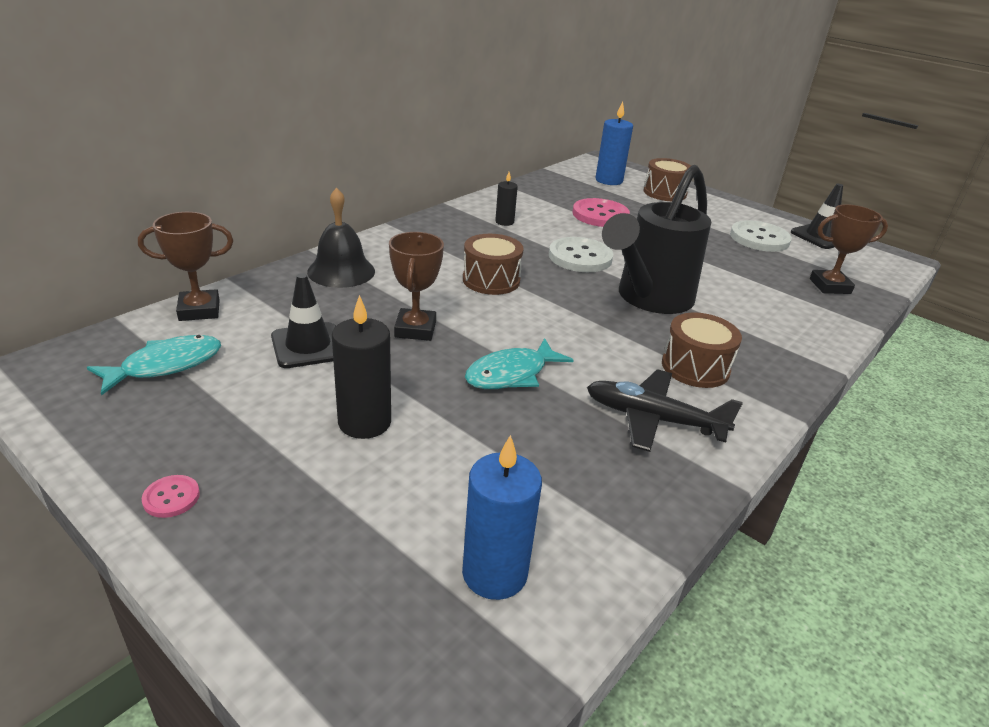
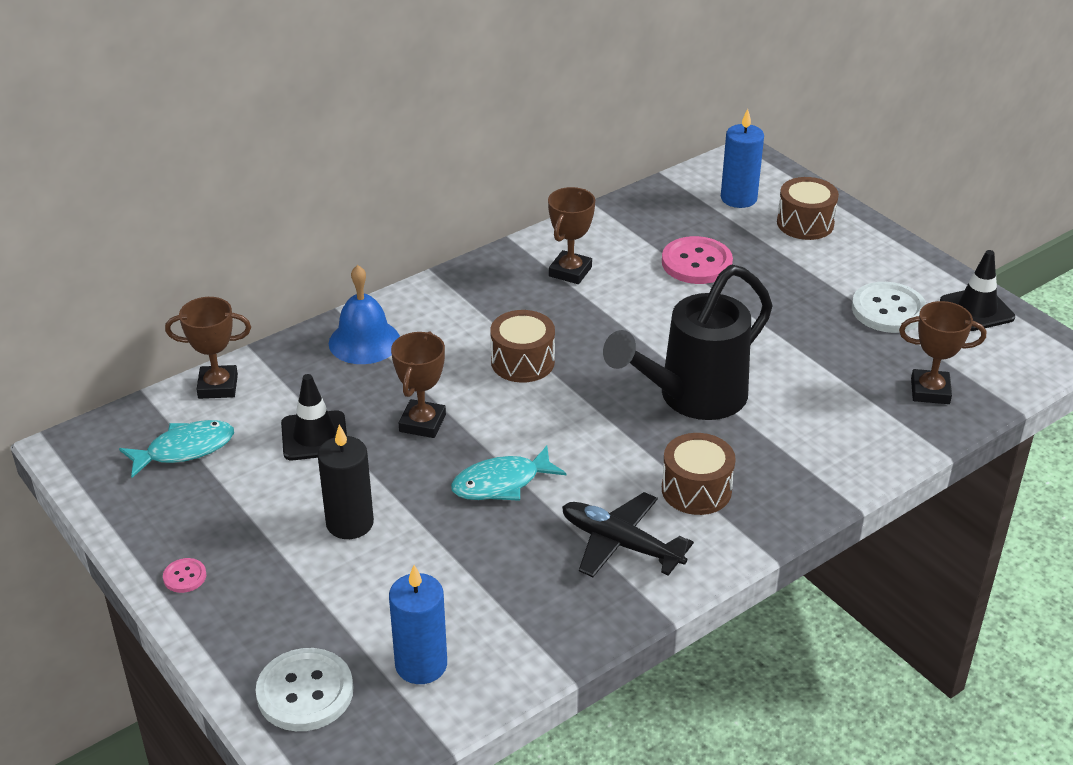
camera: 15 degrees right, 5 degrees up
(341, 271) = (364, 341): black bell -> blue bell
(504, 222) = (570, 272): black candle -> brown trophy
(580, 257) = (639, 332): white button -> white button (305, 692)

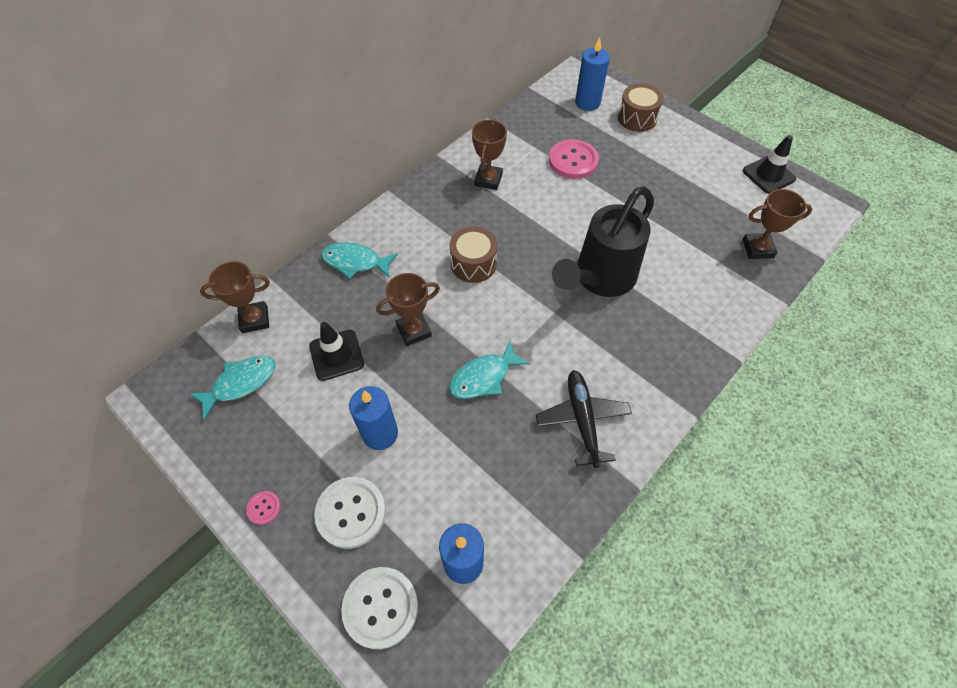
camera: 10 degrees left, 20 degrees up
(350, 523) = (380, 433): black candle -> blue candle
(364, 341) = (355, 262): blue bell -> turquoise fish
(422, 423) = (414, 330): brown trophy -> brown trophy turned 60 degrees clockwise
(620, 544) = (582, 419): black plane -> black plane turned 60 degrees clockwise
(696, 490) = (623, 361): brown drum -> none
(888, 310) = (711, 183): white button -> white button (351, 513)

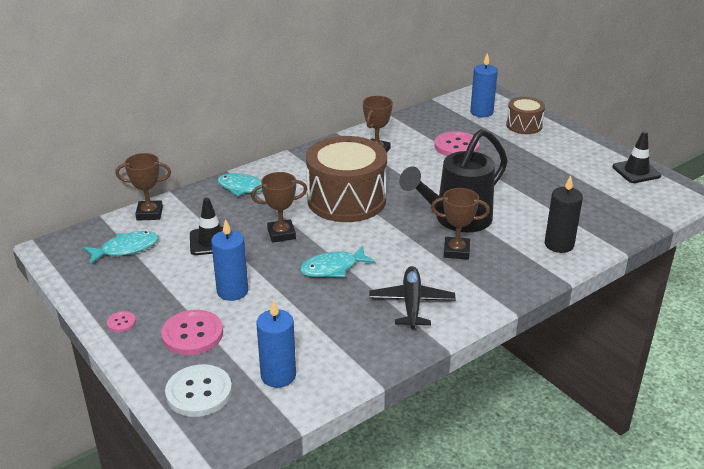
camera: 10 degrees right, 25 degrees down
(351, 513) = (192, 334): white button -> pink button
(473, 264) = (346, 200): brown drum -> brown drum, size x1.92
(715, 301) = (559, 245): none -> black candle
(757, 249) = (610, 216): brown trophy -> brown trophy (456, 251)

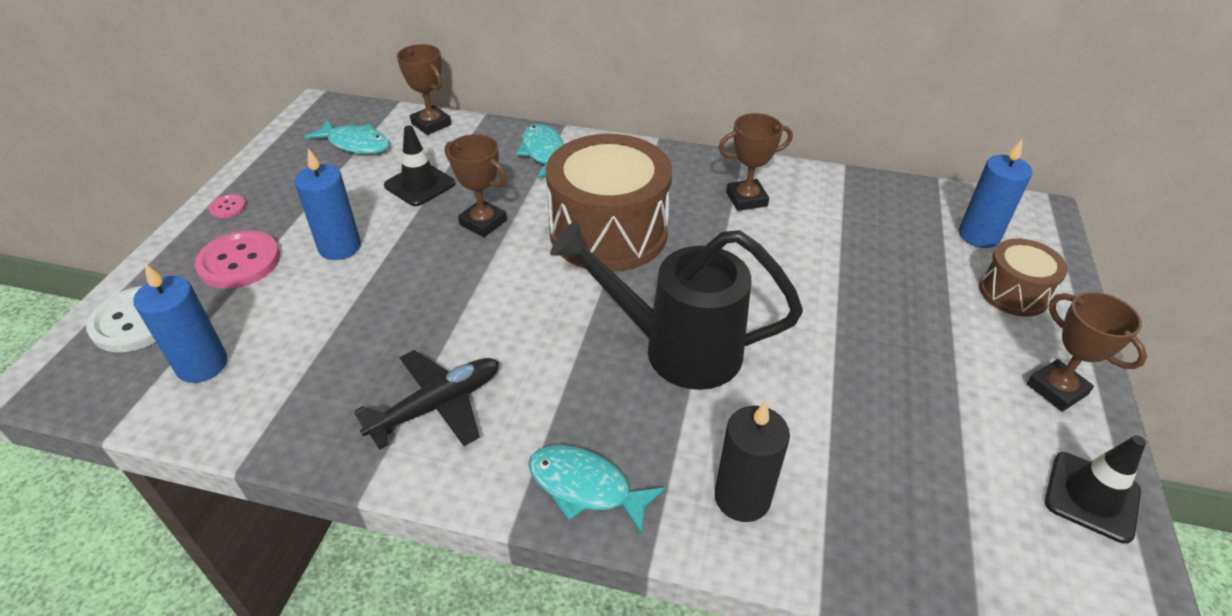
camera: 50 degrees right, 10 degrees up
(333, 268) = (452, 296): turquoise fish -> turquoise fish (586, 487)
(456, 146) = (857, 257): pink button -> none
(456, 251) = (601, 388): brown trophy -> brown trophy (1056, 389)

